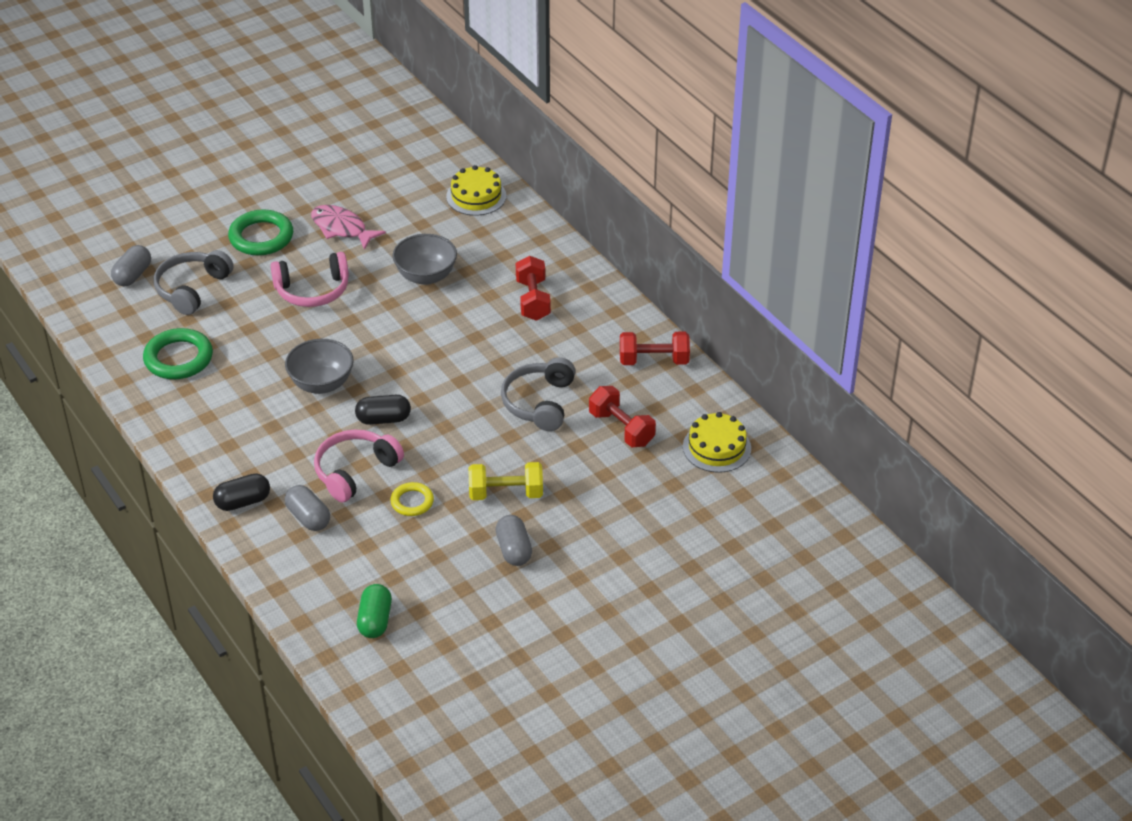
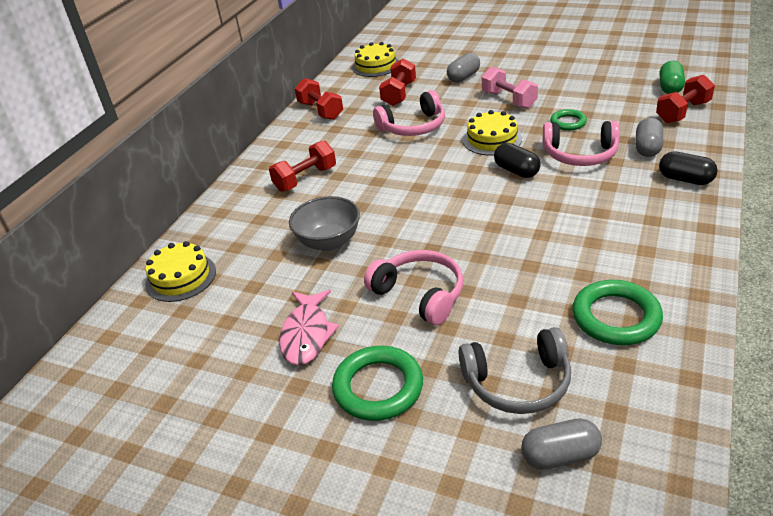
camera: 120 degrees left, 5 degrees down
(321, 383) = (523, 218): grey bowl -> none
(325, 588) = (682, 112): none -> red dumbbell
(375, 620) = (670, 88): green capsule -> green capsule turned 45 degrees counterclockwise
(412, 502) = (568, 122): yellow ring -> green ring
(450, 436) = (492, 139): none -> yellow cake
(506, 493) = (509, 100): yellow dumbbell -> pink dumbbell
(514, 550) = (546, 78): grey capsule -> grey capsule (463, 77)
(539, 403) = (413, 126): grey headphones -> pink headphones

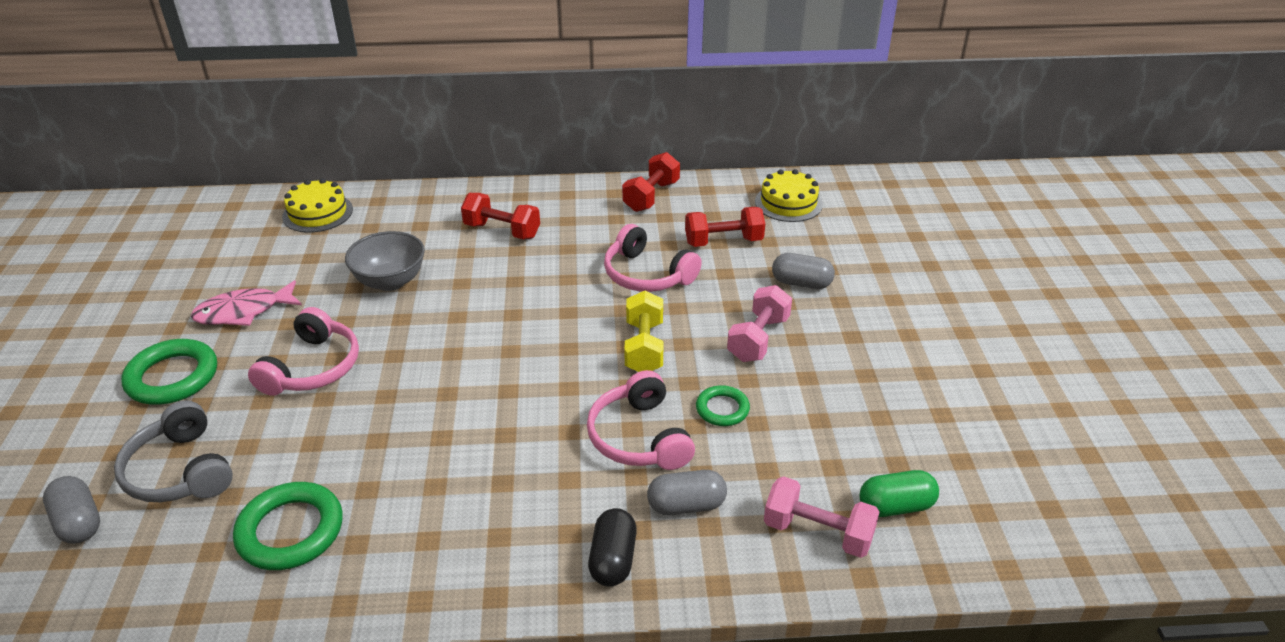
camera: 60 degrees right, 0 degrees up
(492, 139) = (644, 347): yellow cake -> yellow dumbbell
(516, 171) = (575, 386): black capsule -> none
(682, 112) = (818, 532): red dumbbell -> pink dumbbell

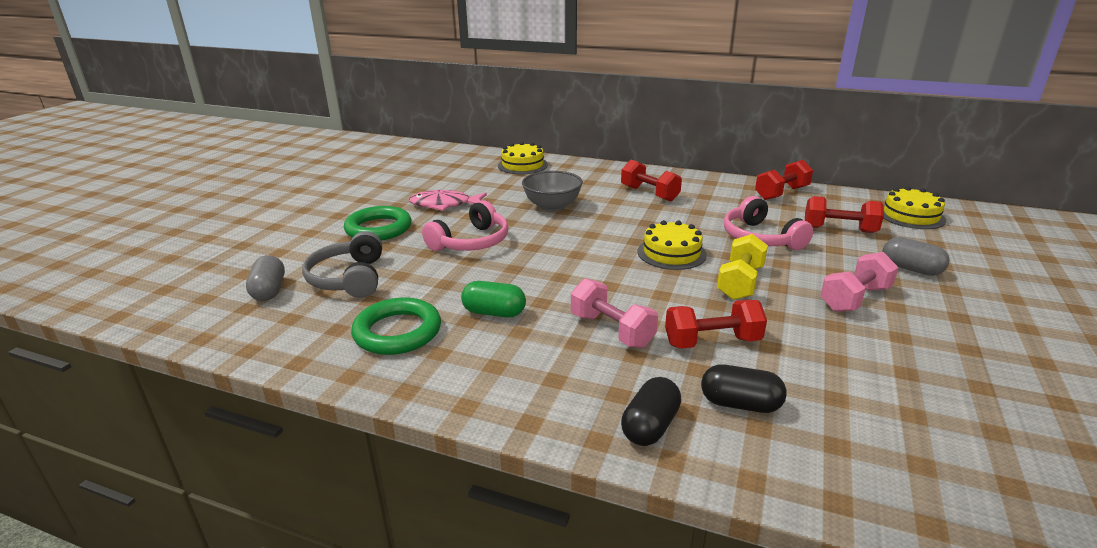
camera: 25 degrees right, 10 degrees down
(559, 323) = (671, 253): none -> yellow cake
(639, 437) = (712, 342): pink headphones -> red dumbbell
(686, 505) = (740, 404): grey capsule -> black capsule
(722, 409) = (802, 340): green ring -> none
(818, 532) = (881, 467): pink dumbbell -> pink dumbbell (612, 330)
(895, 506) = (987, 470): green capsule -> green capsule (494, 313)

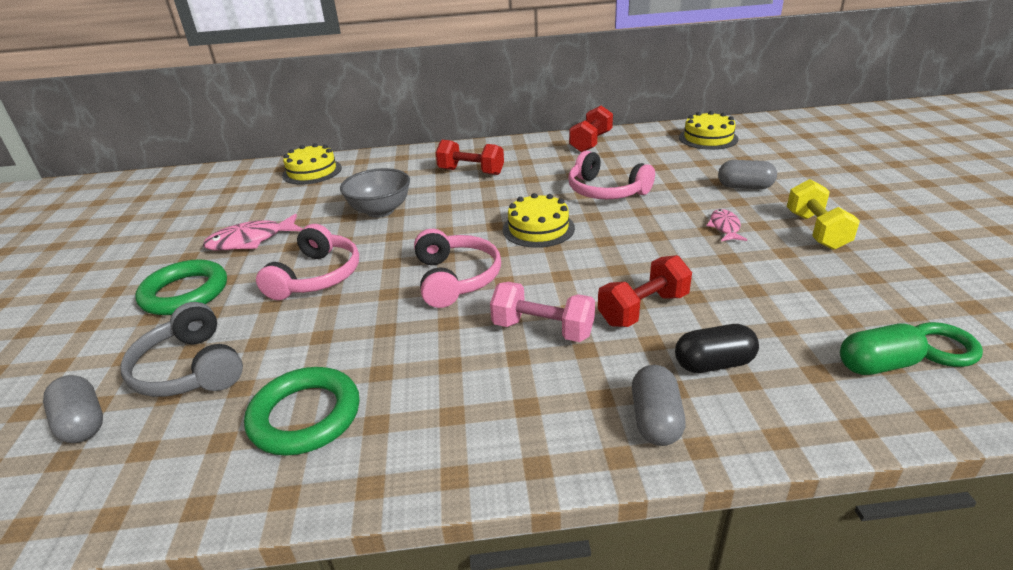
camera: 25 degrees left, 5 degrees up
(494, 313) = (405, 352): green capsule -> green capsule (877, 365)
(572, 272) = (455, 278): none -> pink headphones
(650, 426) = (655, 420): black capsule -> grey capsule
(740, 282) = (622, 241): yellow dumbbell -> yellow dumbbell (816, 231)
(839, 229) = (664, 165): red dumbbell -> none
(855, 299) = (725, 227): pink dumbbell -> pink fish
(1003, 473) = (942, 348): none -> green ring

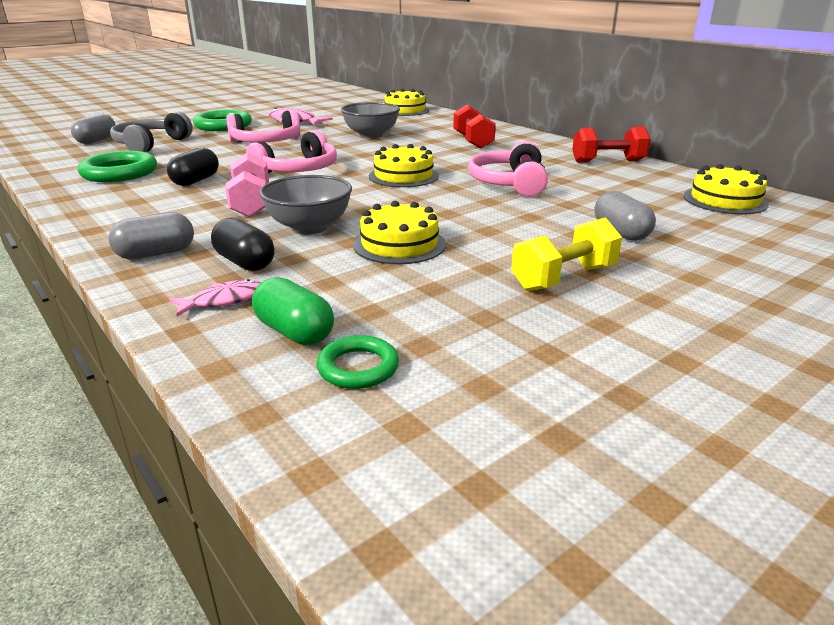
camera: 55 degrees right, 5 degrees down
(418, 354) = (196, 181): none -> black capsule
(643, 309) = (309, 227): red dumbbell -> grey bowl
(716, 275) = (399, 244): none -> yellow cake
(725, 227) = (504, 236): pink fish -> pink fish (223, 301)

